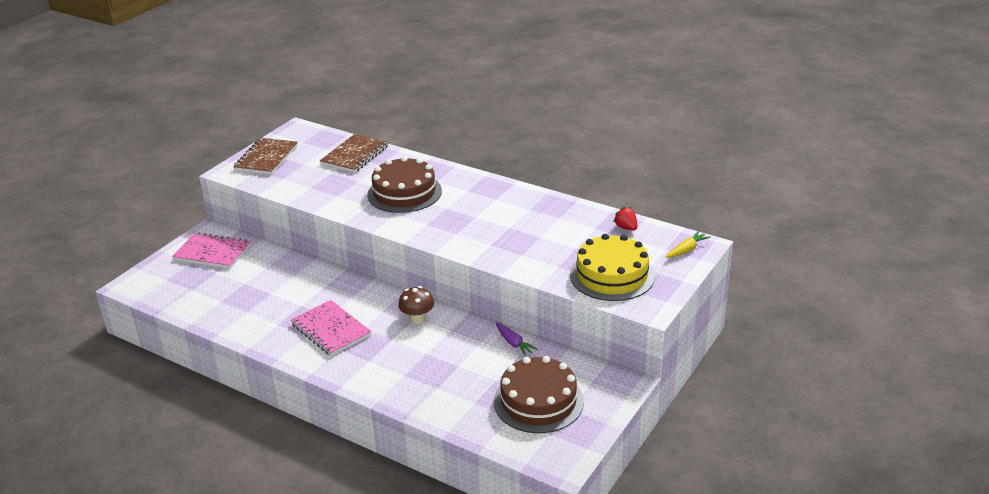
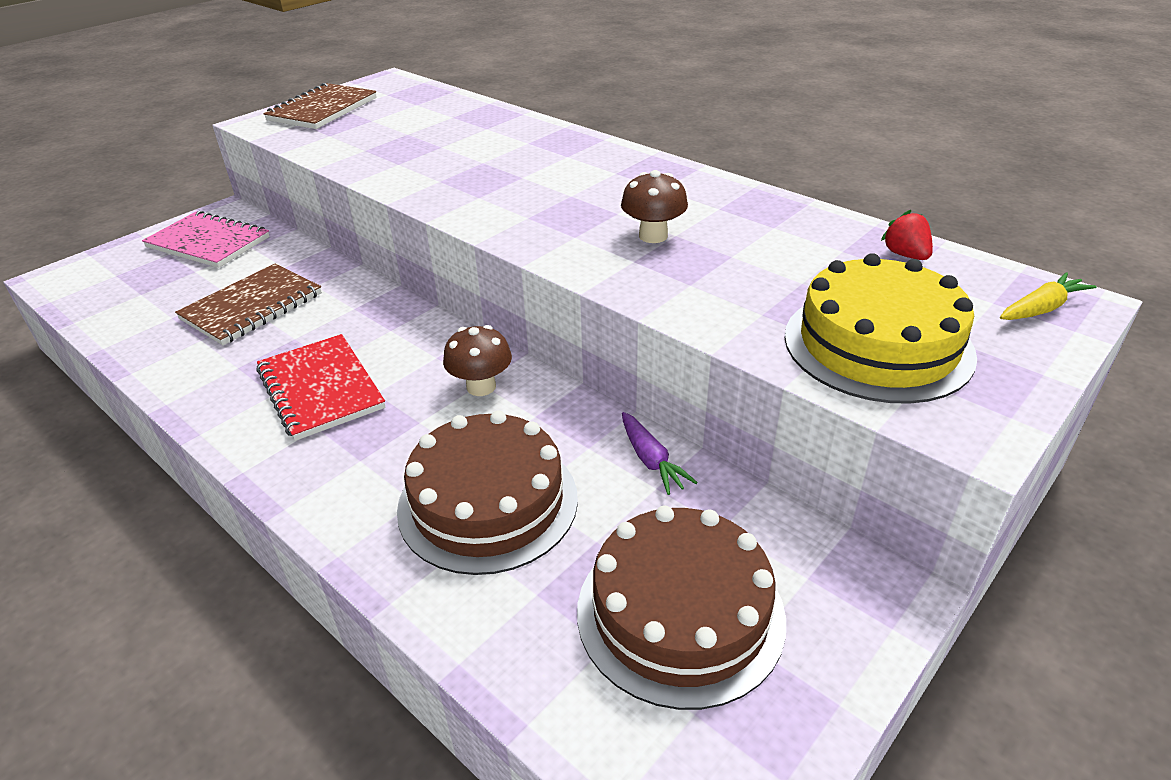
camera: 10 degrees right, 5 degrees up
(331, 330) = (320, 389): pink notebook -> red notebook
(355, 155) = (454, 114): brown notebook -> brown notebook (252, 307)
(404, 193) = (508, 168): brown cake -> brown cake (488, 502)
(497, 229) = (653, 236): none -> brown mushroom

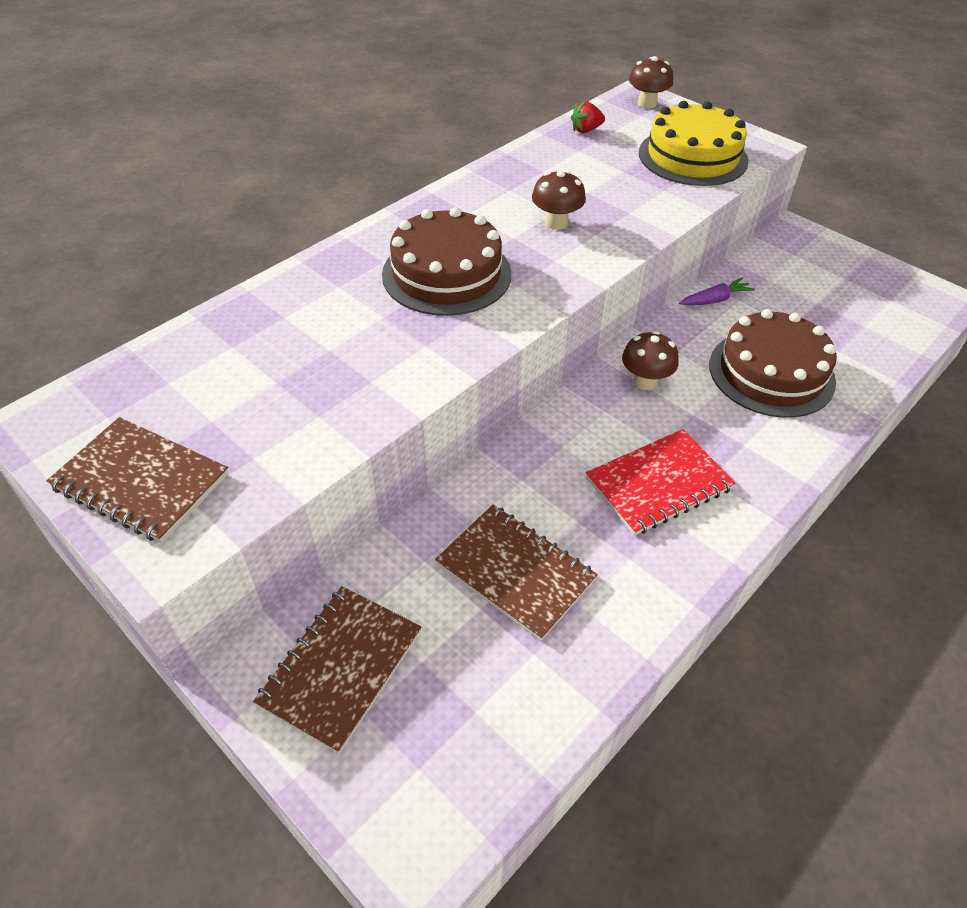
camera: 90 degrees left, 10 degrees up
(208, 242) = (341, 668): pink notebook -> brown notebook
(680, 613) = (833, 298): brown cake -> brown cake (446, 274)
(1041, 308) = (647, 104): yellow carrot -> brown mushroom

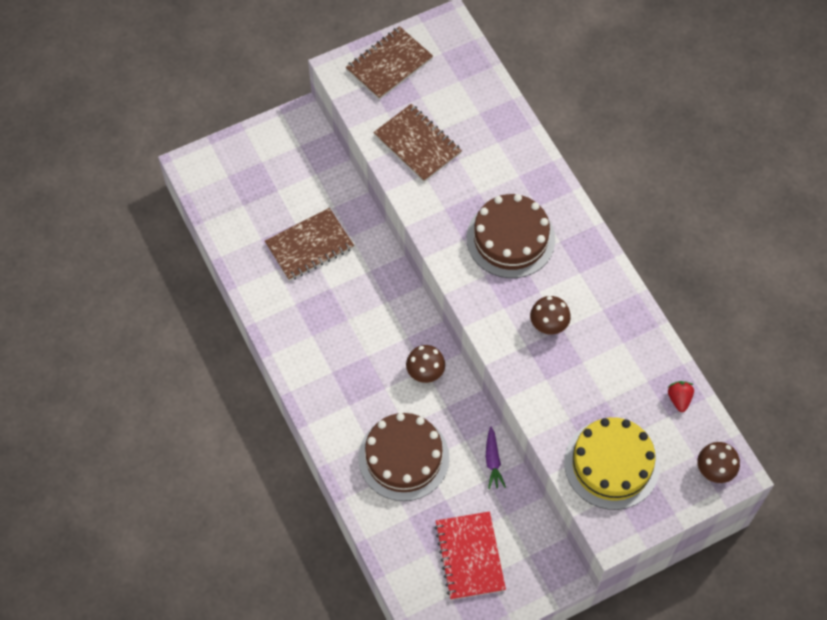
camera: 110 degrees right, 15 degrees up
(341, 668) = (288, 157): brown notebook -> brown notebook (417, 144)
(658, 484) = (338, 341): red notebook -> red notebook (469, 556)

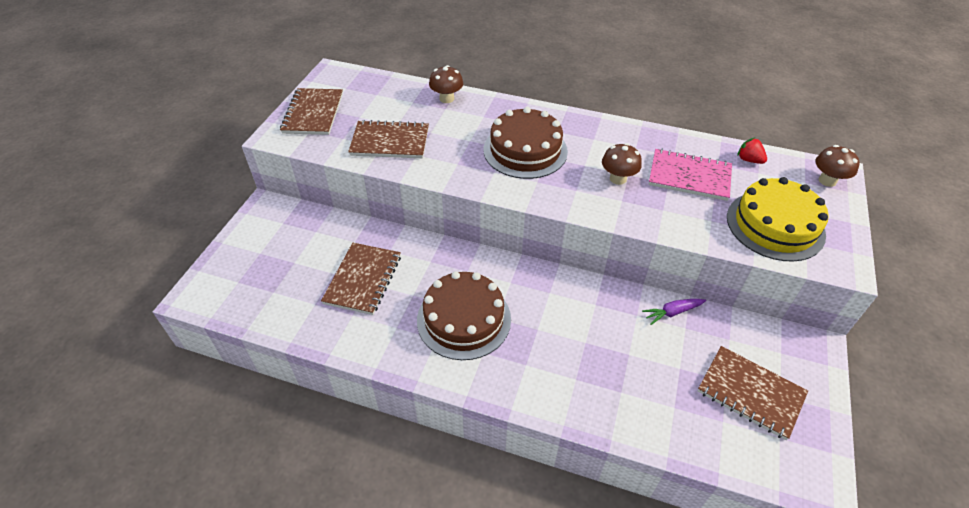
camera: 45 degrees left, 15 degrees down
(403, 457) = (613, 366): brown cake -> brown cake (464, 319)
(425, 372) = (552, 294): brown mushroom -> brown mushroom (446, 98)
(469, 556) = (750, 393): red notebook -> brown notebook
(493, 461) = (672, 312): purple carrot -> purple carrot turned 120 degrees clockwise
(607, 371) = (689, 176): none -> pink notebook

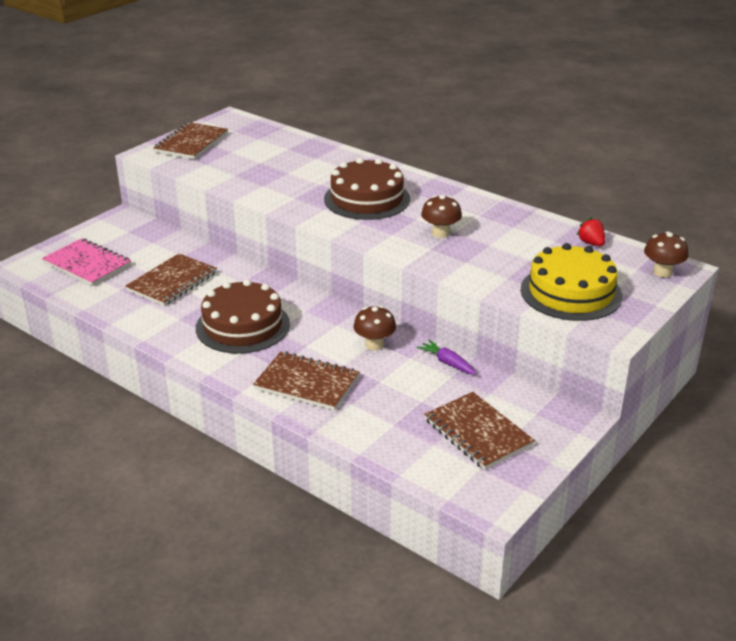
camera: 20 degrees right, 15 degrees down
(390, 142) = (245, 173): brown notebook -> brown notebook (307, 383)
(446, 98) = (322, 151): brown mushroom -> brown mushroom (374, 345)
(672, 312) = (447, 363): purple carrot -> purple carrot turned 45 degrees clockwise
(689, 176) = (515, 244): pink notebook -> pink notebook (87, 264)

